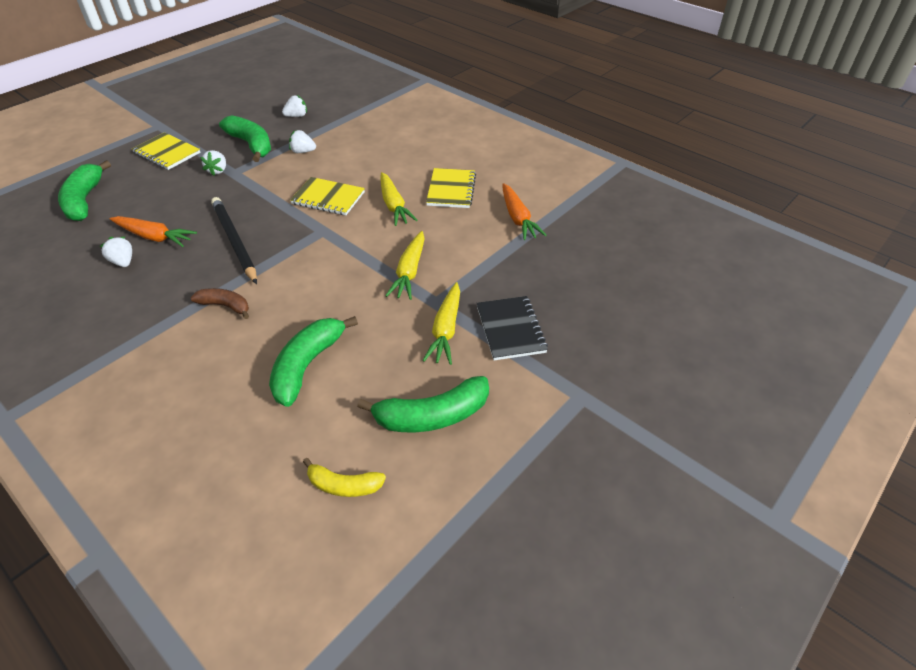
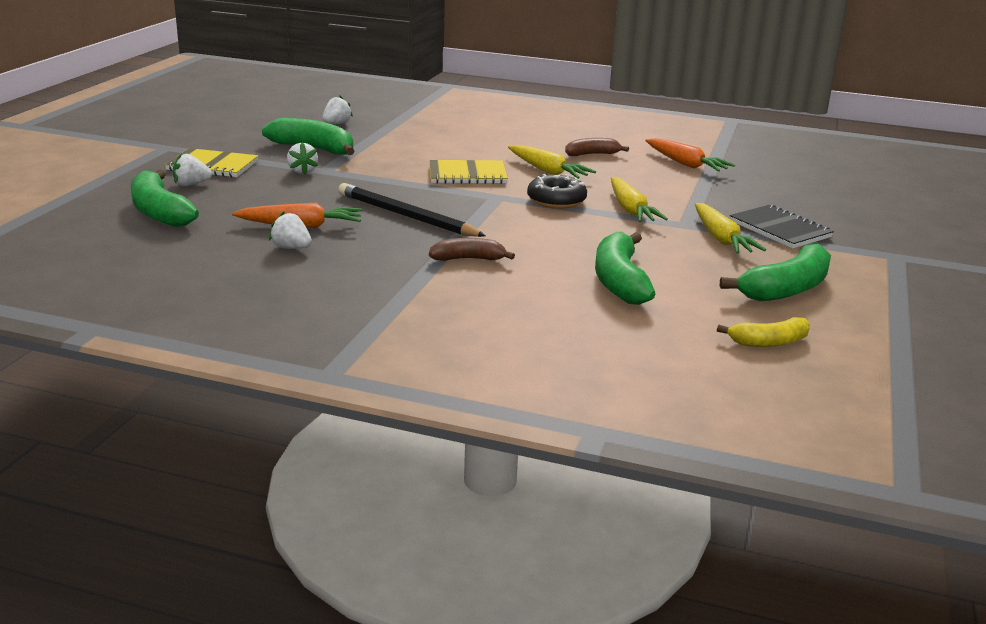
camera: 25 degrees left, 20 degrees down
(303, 152) = (386, 147): white strawberry -> white strawberry (191, 184)
(362, 246) = (556, 201): none -> black donut
(451, 190) = (592, 154): yellow notebook -> brown banana

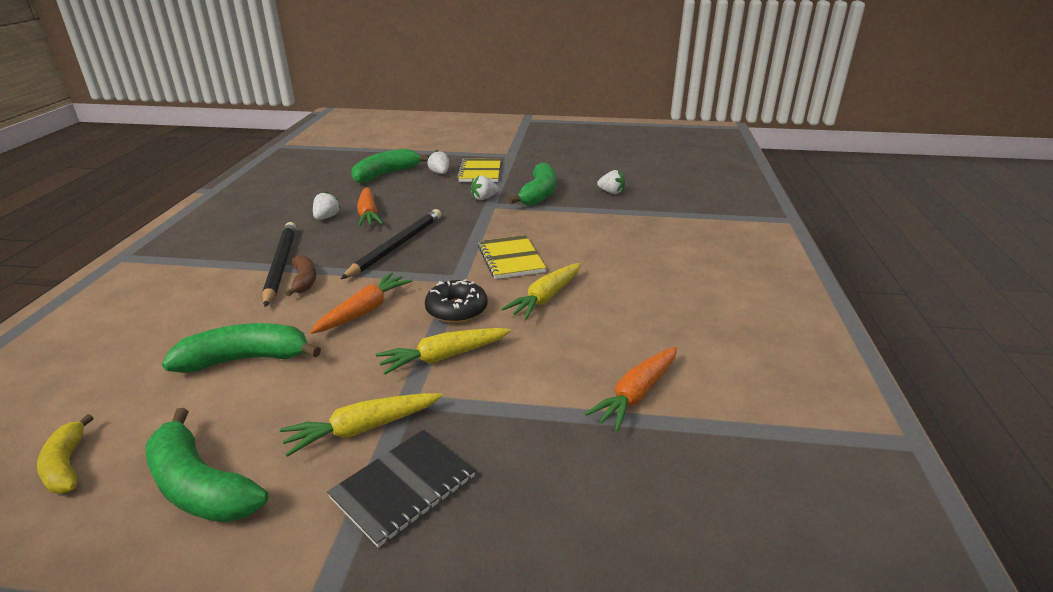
camera: 80 degrees right, 5 degrees up
(420, 271) = (280, 265): none -> black pencil
(545, 234) = (364, 311): none -> orange carrot
(592, 154) = (622, 320): brown banana -> none

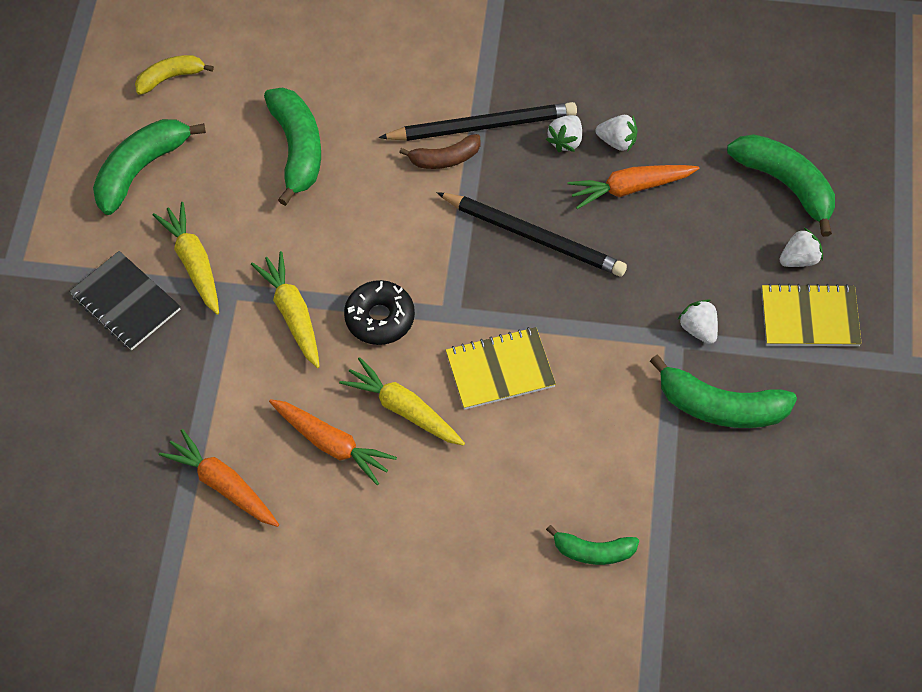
camera: 90 degrees right, 30 degrees up
(364, 311) = (379, 229): orange carrot -> orange carrot (331, 444)
(611, 192) = (737, 516): white strawberry -> white strawberry (565, 141)
(647, 230) = (593, 551): none -> green banana

